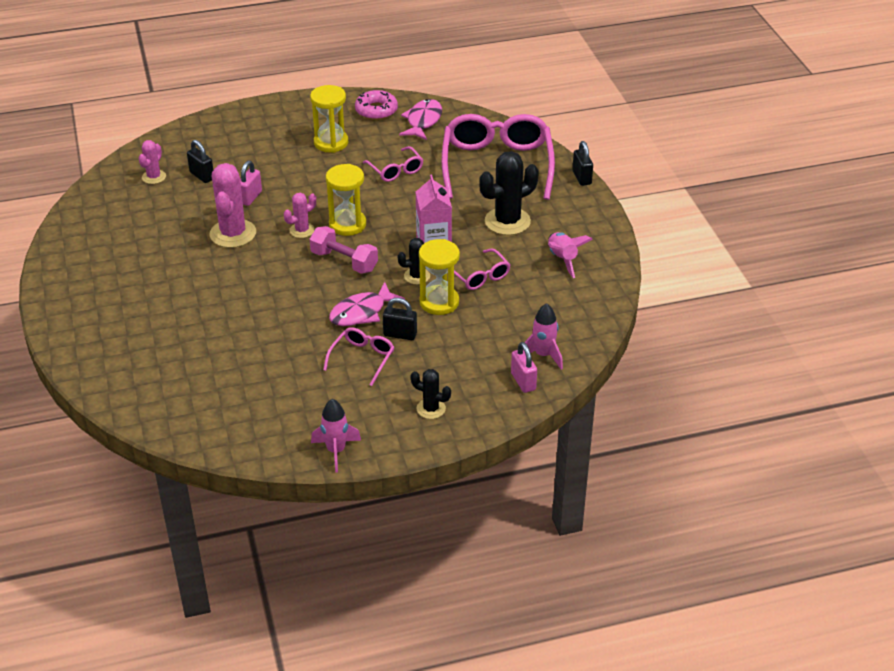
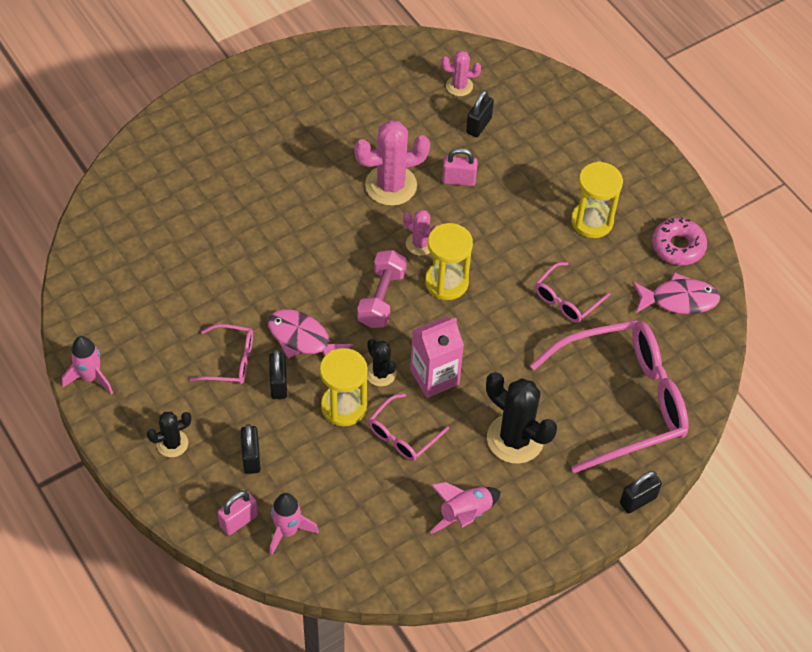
camera: 70 degrees right, 15 degrees up
(431, 409) = (172, 443): black cactus -> black cactus turned 60 degrees clockwise
(465, 363) = (251, 458): none -> black padlock

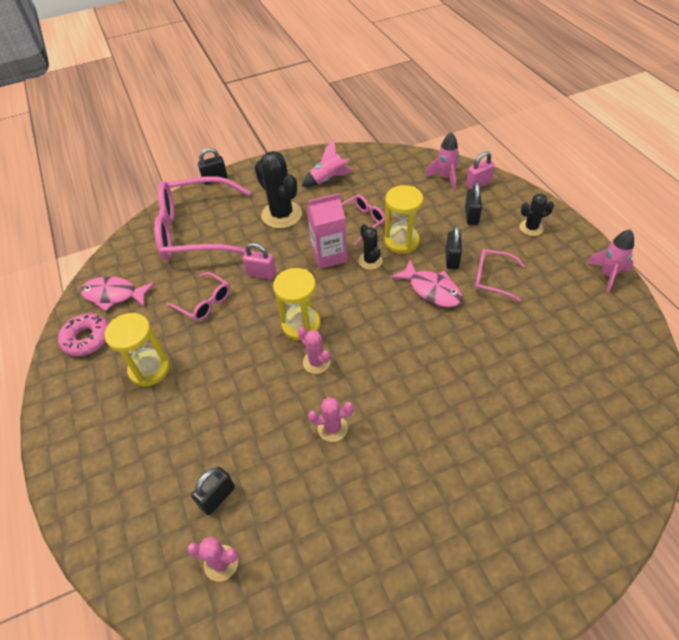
camera: 165 degrees left, 5 degrees down
(381, 298) = (360, 316): pink dumbbell -> none
(391, 185) = (332, 428): pink cactus -> pink cactus, size x0.55
(458, 180) = (261, 427): pink padlock -> pink padlock (261, 274)
(566, 299) = (204, 302): pink glasses -> pink glasses turned 75 degrees clockwise

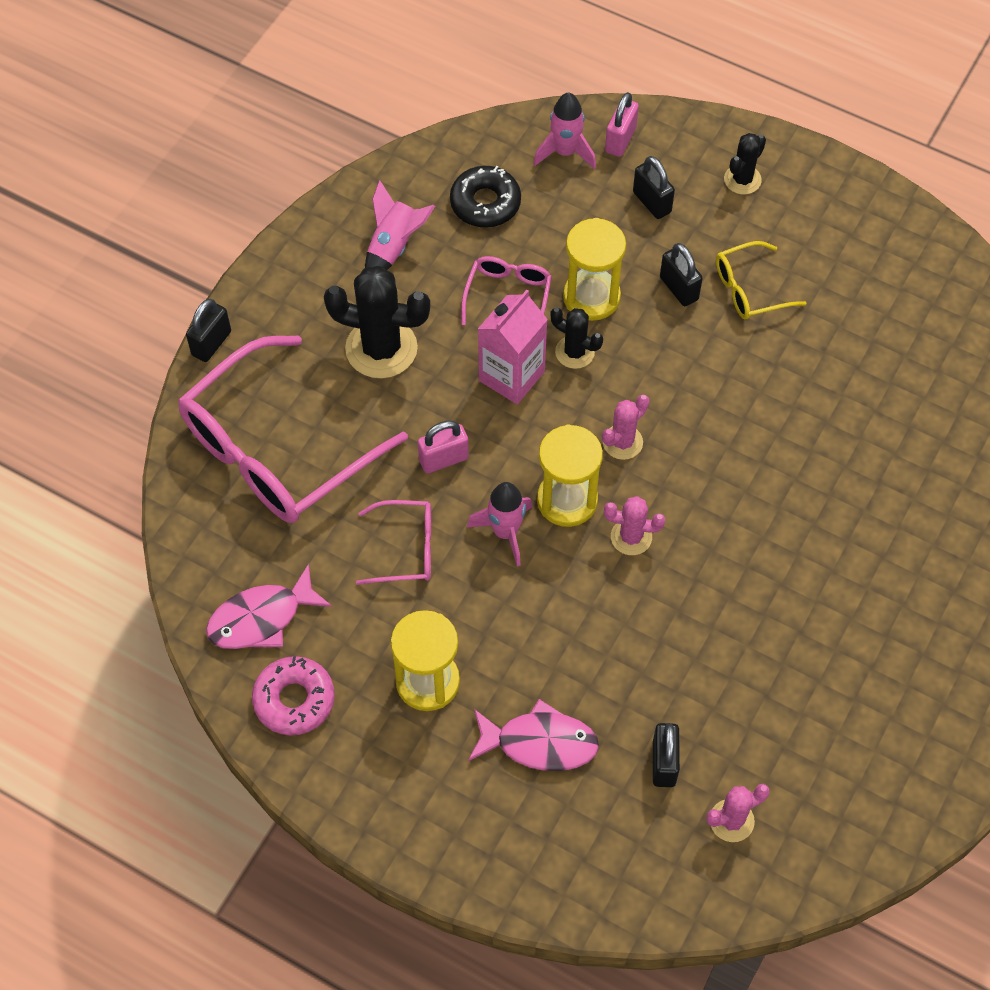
camera: 40 degrees left, 10 degrees up
(332, 428) = (721, 604): pink cactus -> pink cactus (622, 442)
(386, 181) = (485, 203): none -> black donut
(431, 290) = (688, 350): pink fish -> pink fish (539, 743)
(492, 278) = (749, 289): pink glasses -> yellow glasses
(607, 275) = (880, 204): pink rocket -> pink rocket (505, 532)

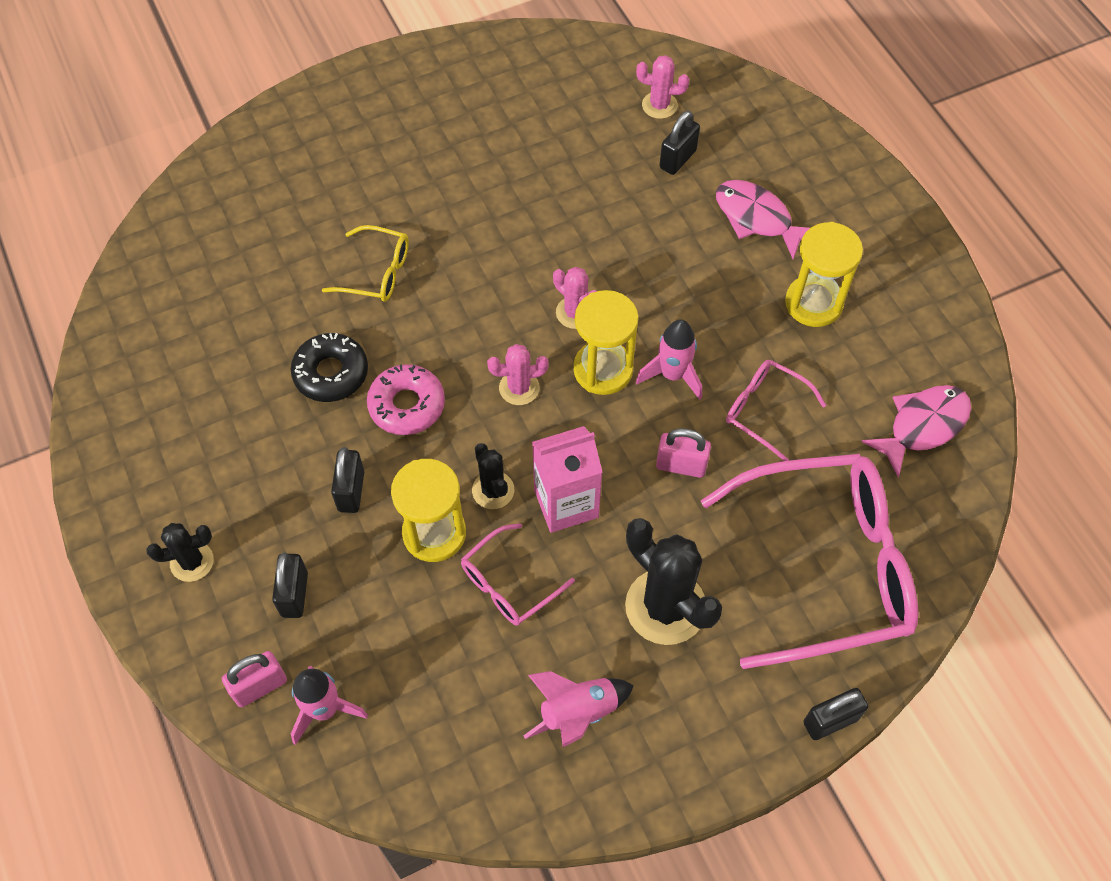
camera: 145 degrees left, 0 degrees up
(261, 618) = (922, 426): pink fish -> pink fish turned 45 degrees counterclockwise
(294, 700) = (929, 349): pink donut -> pink donut (407, 405)
(485, 203) = (451, 703): black donut -> black donut (331, 373)
(749, 289) = (293, 451): yellow glasses -> yellow glasses (377, 272)

